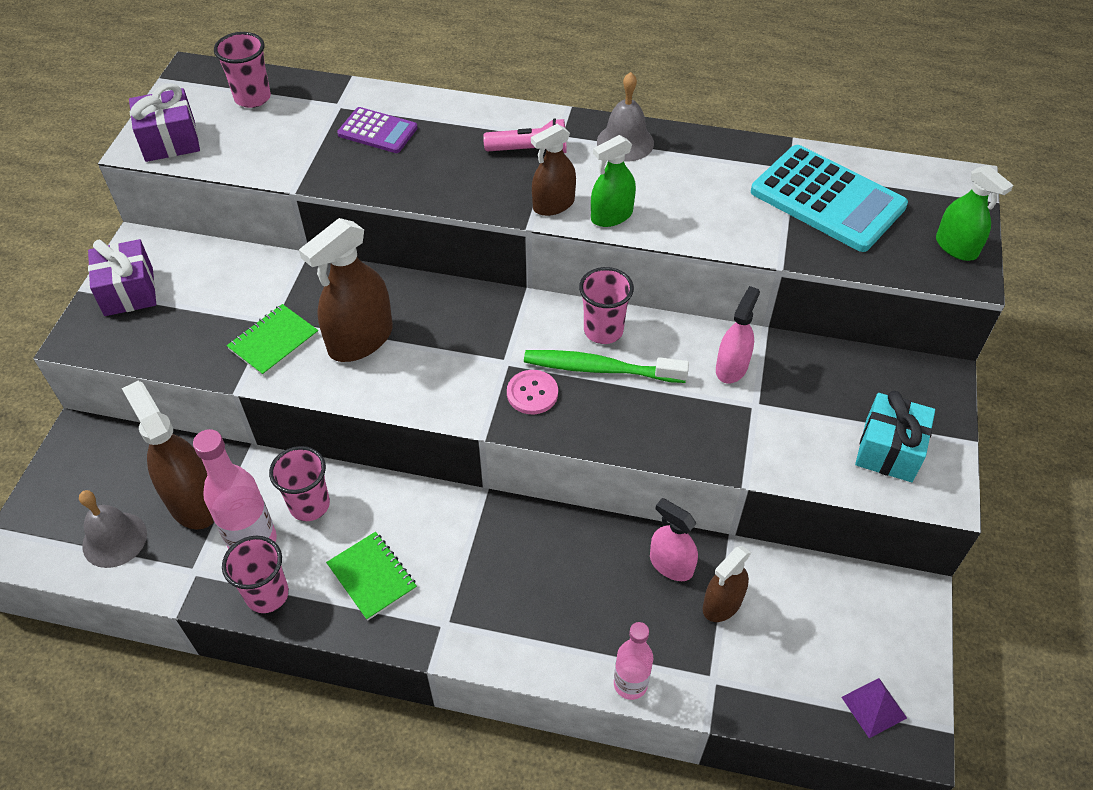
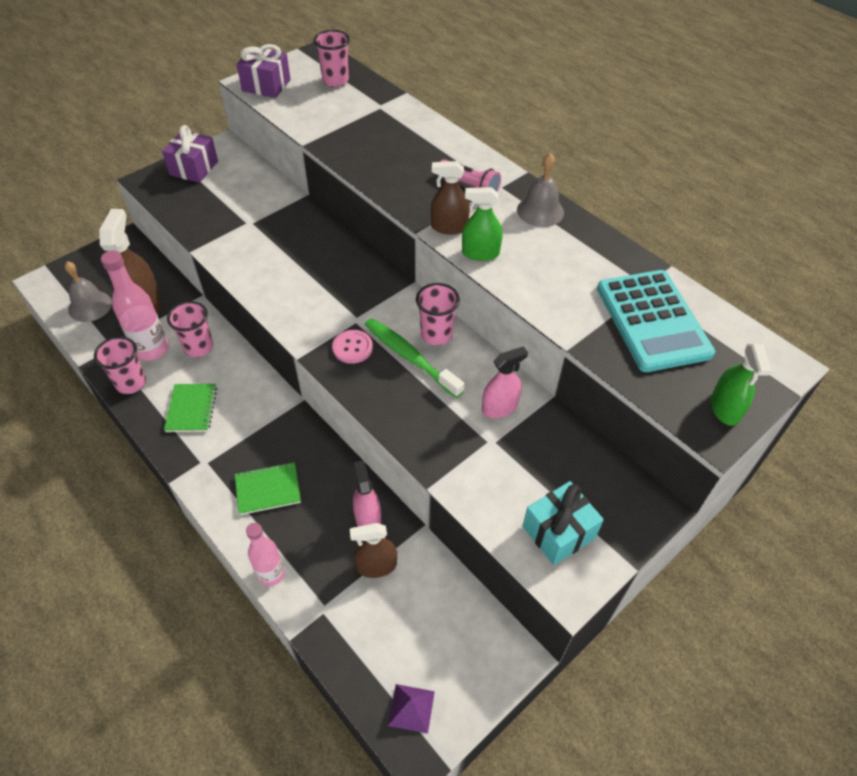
camera: 35 degrees right, 0 degrees up
(273, 341) = (238, 234): green notebook -> green notebook (268, 489)
(360, 340) = (286, 259): brown spray bottle -> none
(377, 131) = (387, 131): purple calculator -> none

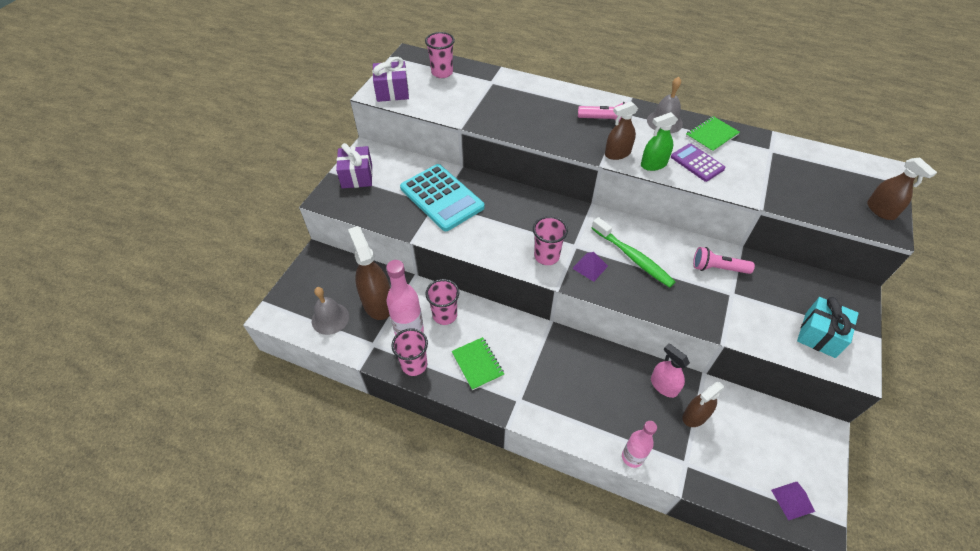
camera: 25 degrees left, 0 degrees up
(268, 489) = (581, 398): green notebook -> green notebook (711, 135)
(352, 347) = (590, 267): pink button -> purple pyramid
(410, 357) = (633, 257): green toothbrush -> green toothbrush turned 150 degrees counterclockwise
(436, 334) = (637, 235): pink cup -> pink cup (546, 256)
(499, 407) = (717, 268): pink spray bottle -> pink flashlight
(535, 269) = (697, 163): none -> purple calculator
(653, 321) = (794, 170): turquoise calculator -> turquoise calculator (442, 197)
(725, 408) = (880, 210): green spray bottle -> brown spray bottle

